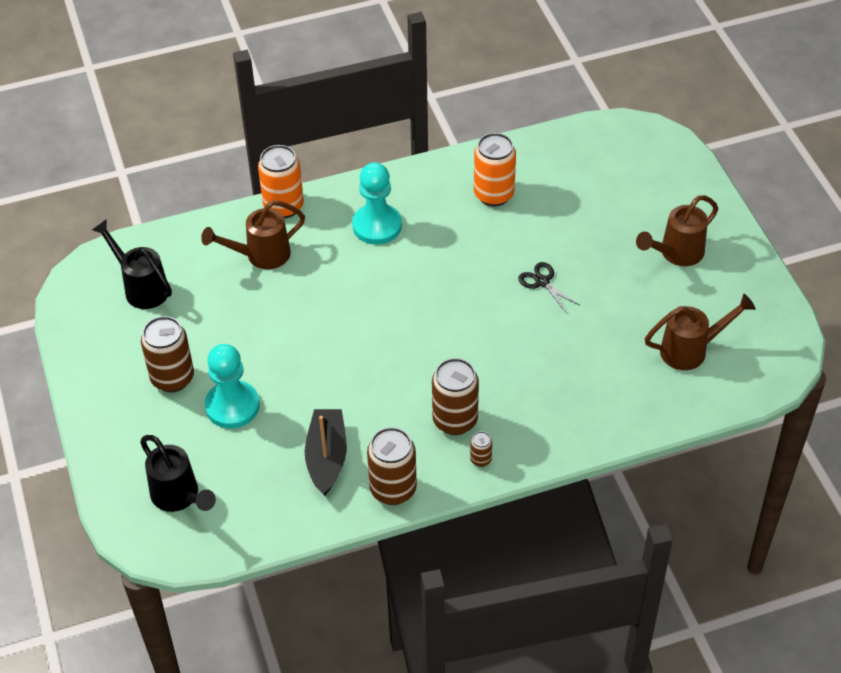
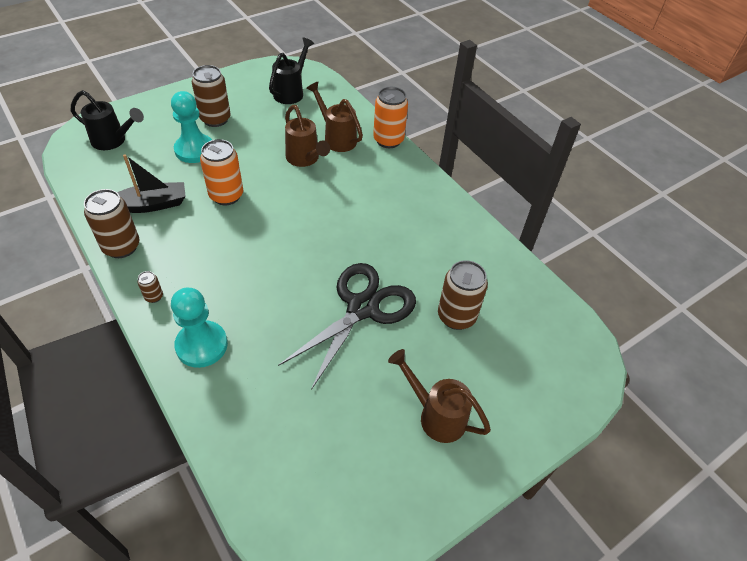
camera: 70 degrees right, 0 degrees up
(179, 497) = (113, 141): black watering can -> black watering can turned 105 degrees counterclockwise
(377, 226) = (388, 192): turquoise pawn -> turquoise pawn (202, 345)
(455, 420) = (194, 273): brown can -> brown can (456, 316)
(493, 194) = (453, 257): orange can -> orange can (226, 195)
(542, 282) = (362, 308): black scissors -> black scissors, size x2.38
(691, 350) = (308, 448): brown watering can -> brown watering can (305, 159)

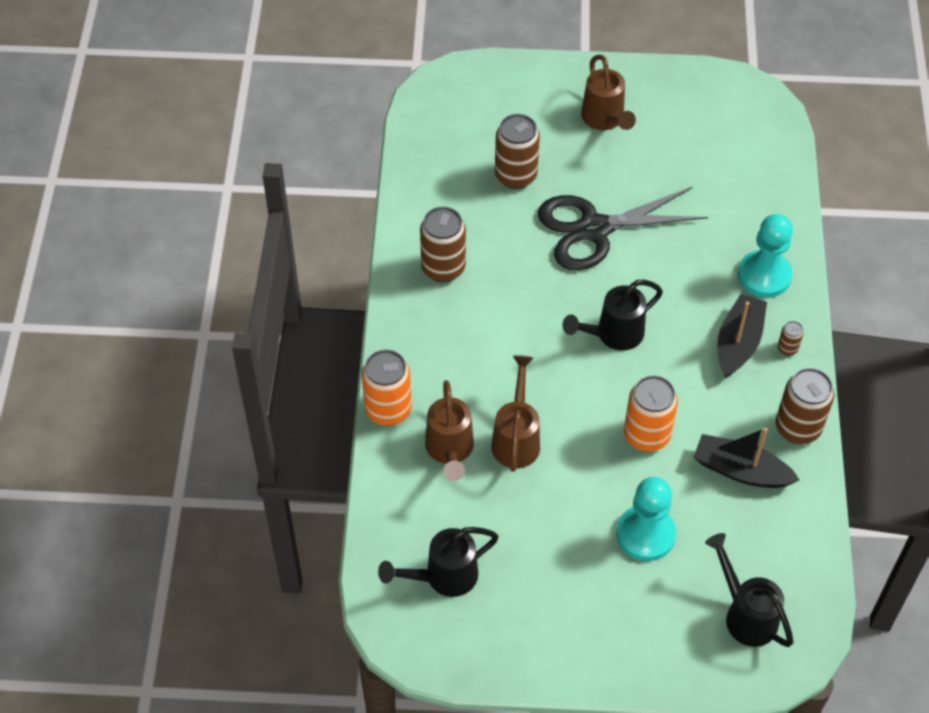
camera: 140 degrees left, 5 degrees up
(195, 281) = (738, 343): none -> black boat
(215, 119) = (586, 580): brown can -> brown can (443, 268)
(291, 241) = (612, 335): none -> black watering can

